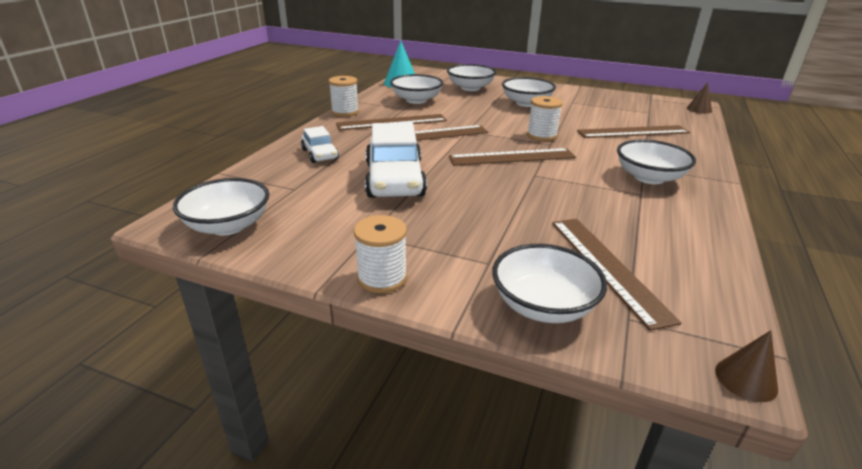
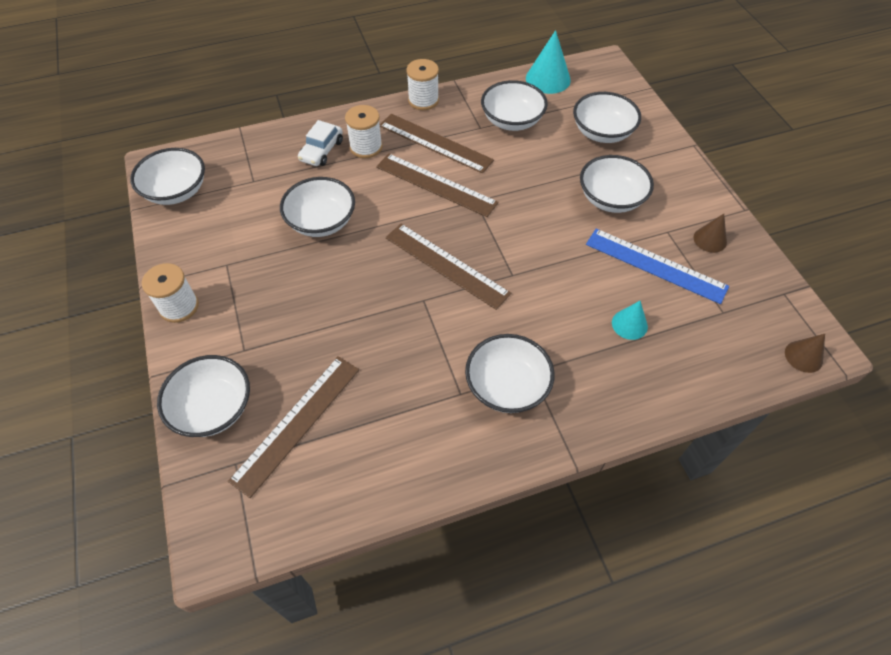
camera: 50 degrees right, 25 degrees up
(394, 180) = (321, 221): white car -> white bowl
(541, 135) = (527, 258): white spool -> white spool (366, 147)
(594, 112) = (655, 265): none -> blue ruler
(633, 132) = (629, 324): brown ruler -> turquoise cone
(746, 379) = (210, 556): brown cone -> brown cone (710, 239)

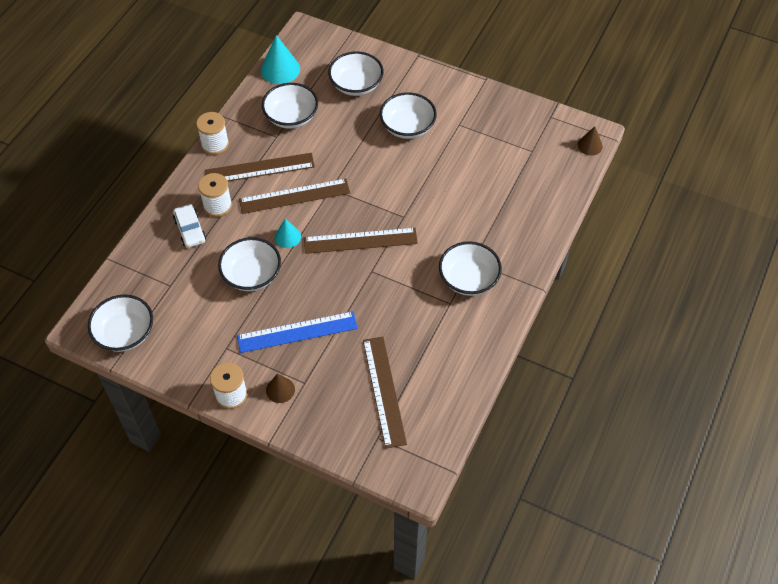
camera: 45 degrees left, 0 degrees up
(213, 408) = (328, 424): white bowl -> none
(629, 324) = (493, 195): turquoise cone -> turquoise cone (287, 237)
(655, 265) = (473, 150): blue ruler -> blue ruler (297, 332)
(710, 239) = (485, 112): brown cone -> brown cone (280, 390)

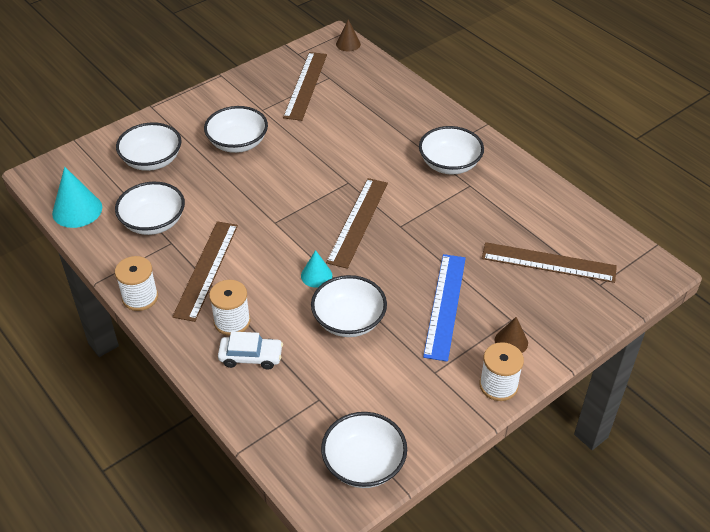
camera: 65 degrees left, 10 degrees down
(294, 196) = (265, 253): brown ruler -> brown ruler (305, 85)

